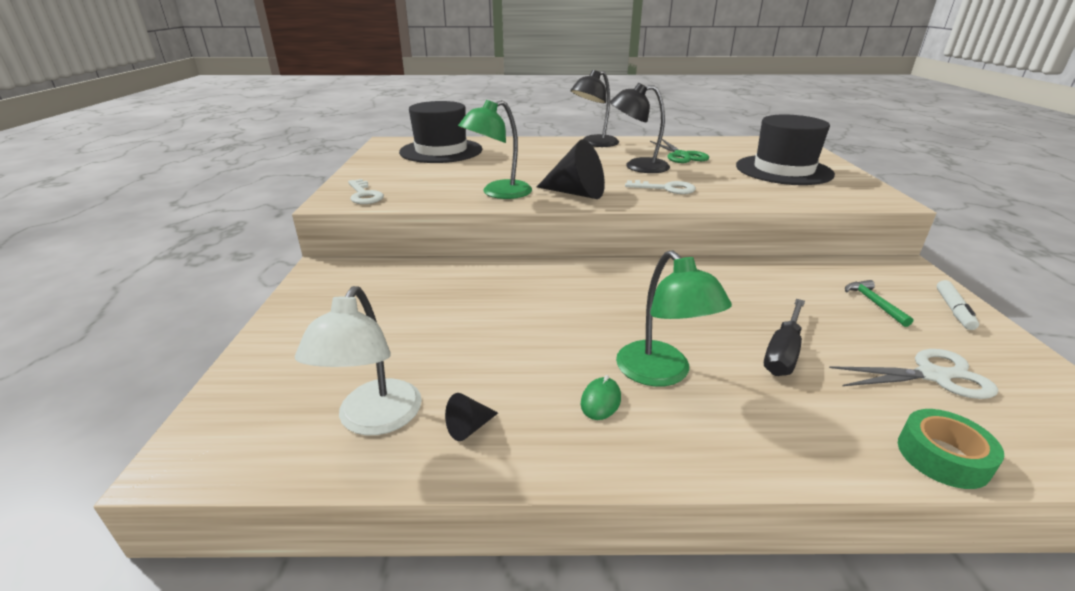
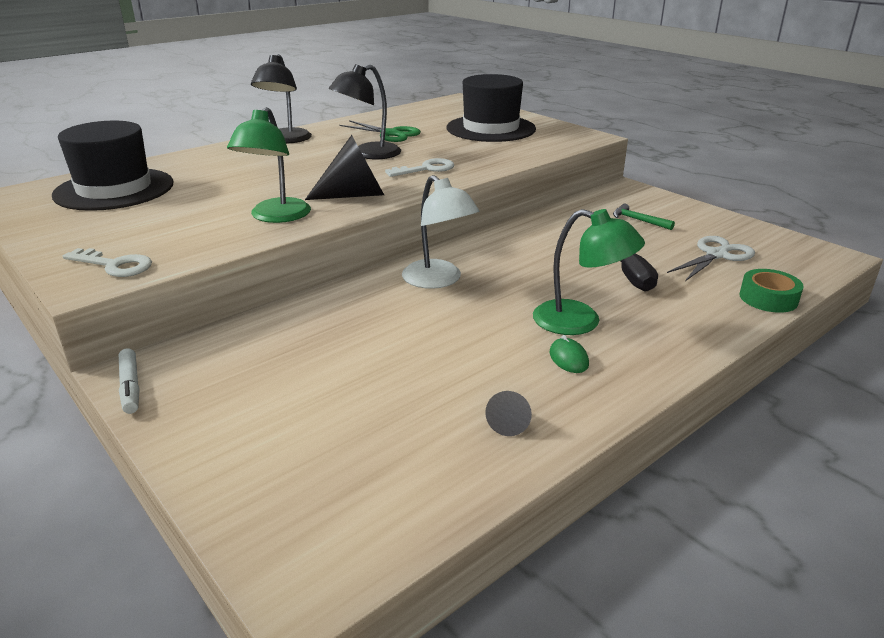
camera: 40 degrees left, 0 degrees up
(374, 420) = (427, 460): white lamp -> white lamp (438, 280)
(953, 310) = (682, 209): white marker -> white marker (130, 387)

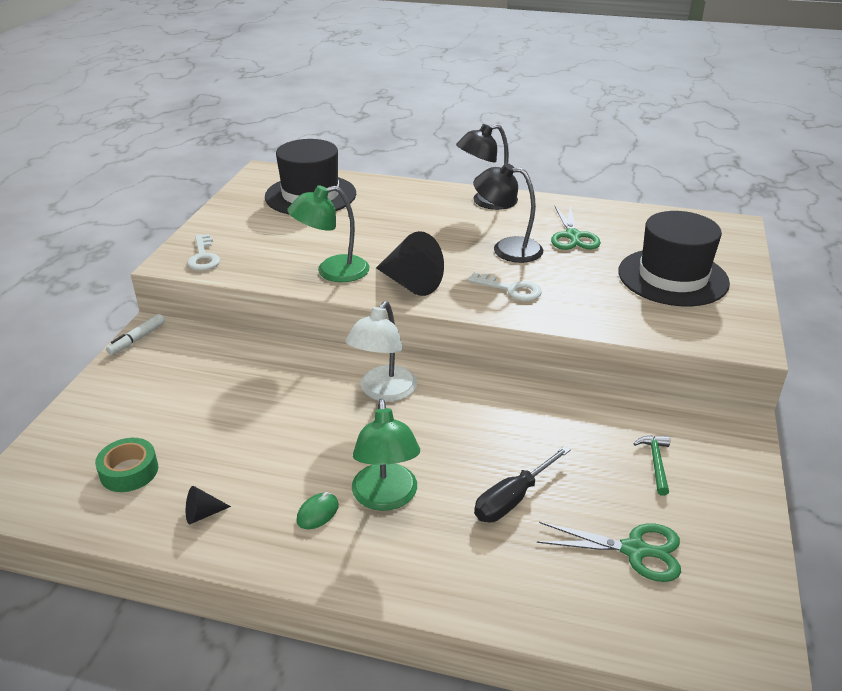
camera: 55 degrees right, 5 degrees up
(716, 255) = (634, 550): white scissors -> green scissors
(768, 298) = (565, 621): green tape -> green tape (129, 471)

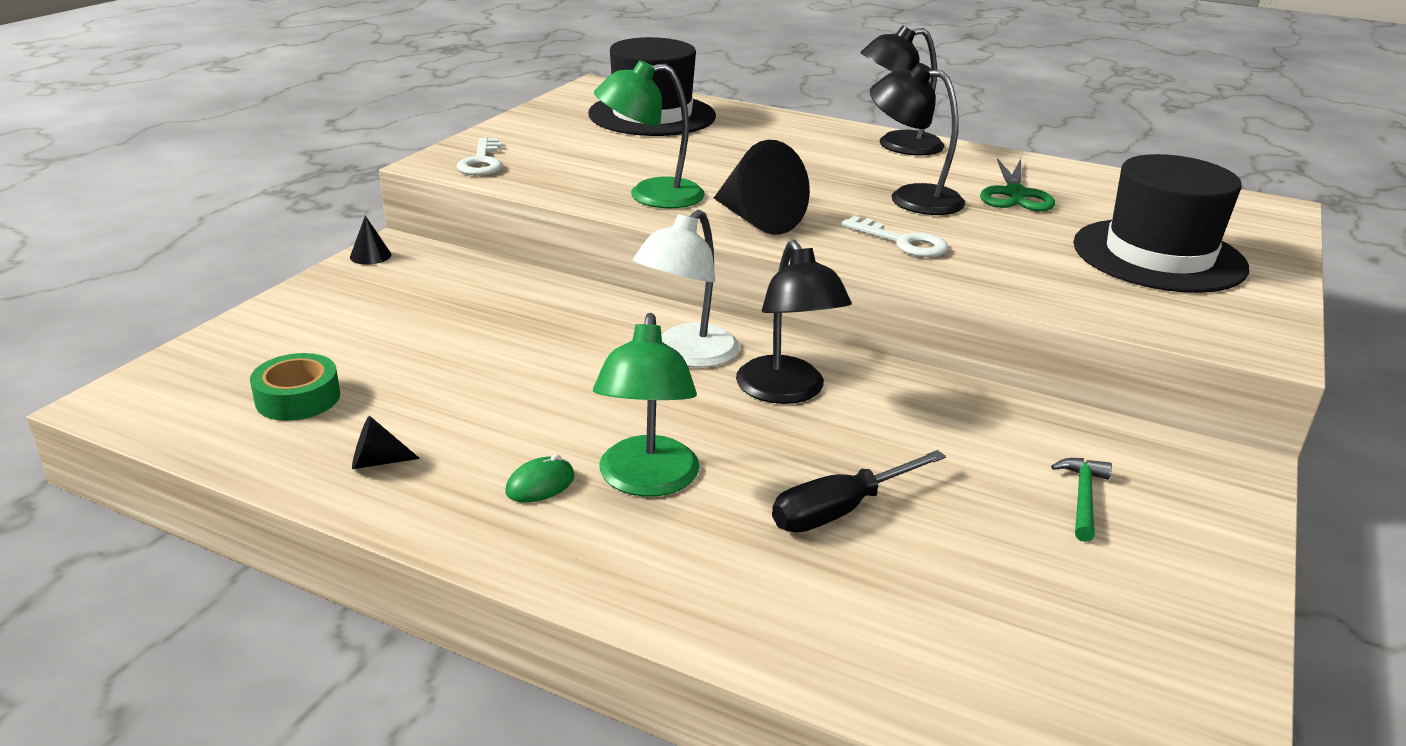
camera: 10 degrees right, 5 degrees down
(137, 339) = (370, 255): white marker -> black cone
(456, 411) = (786, 391): none -> black lamp
(634, 550) = (1018, 607): green scissors -> none

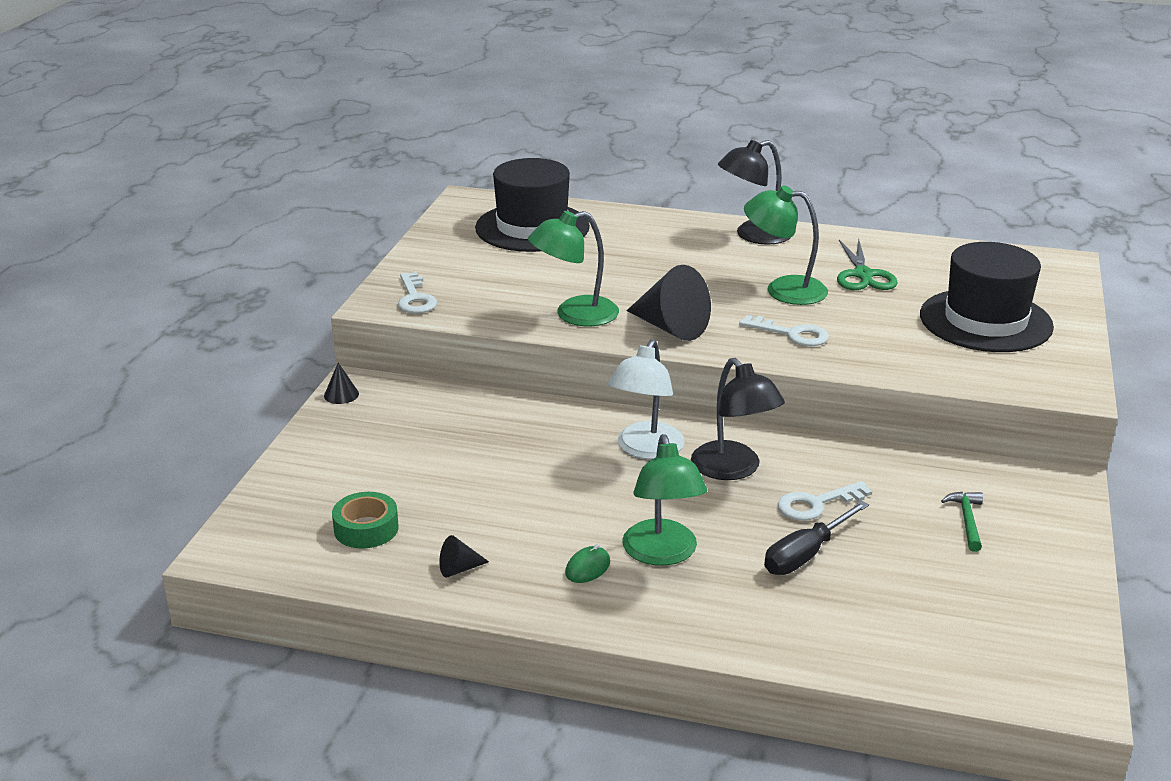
camera: 10 degrees left, 0 degrees up
(879, 448) = (816, 504): none -> white key
(911, 198) = (783, 289): black lamp -> green lamp

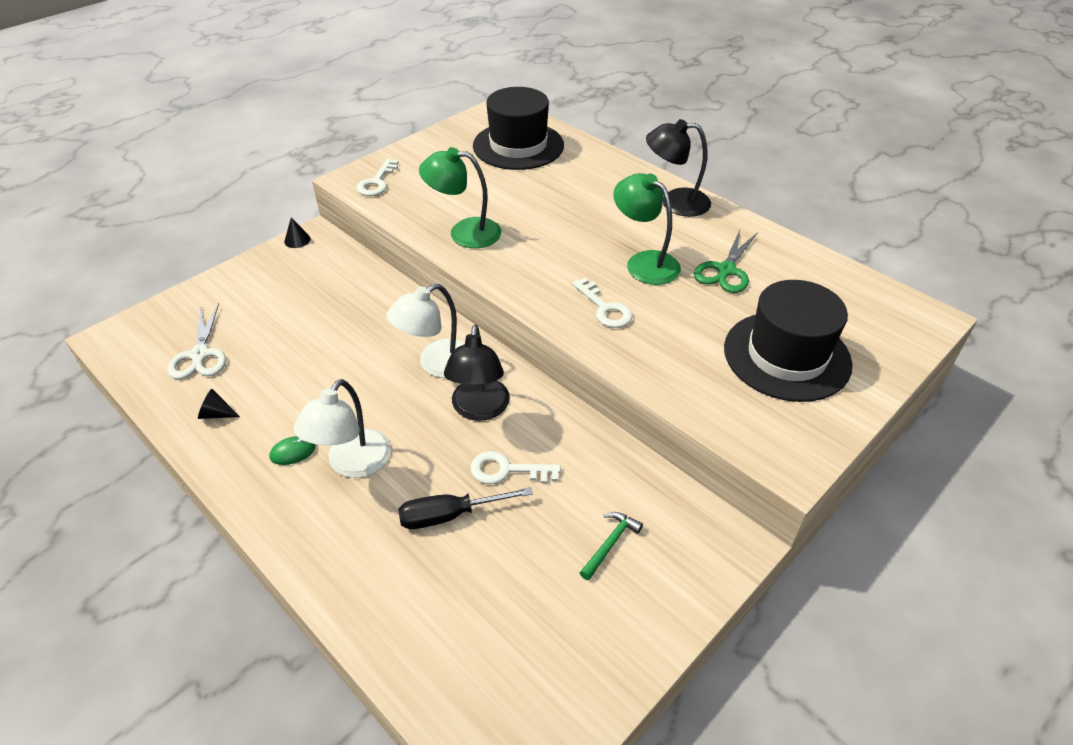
camera: 30 degrees right, 15 degrees up
(366, 528) = (200, 355): green tape -> white scissors
(662, 554) = (352, 464): green lamp -> white lamp
(671, 327) = (519, 268): black cone -> none

